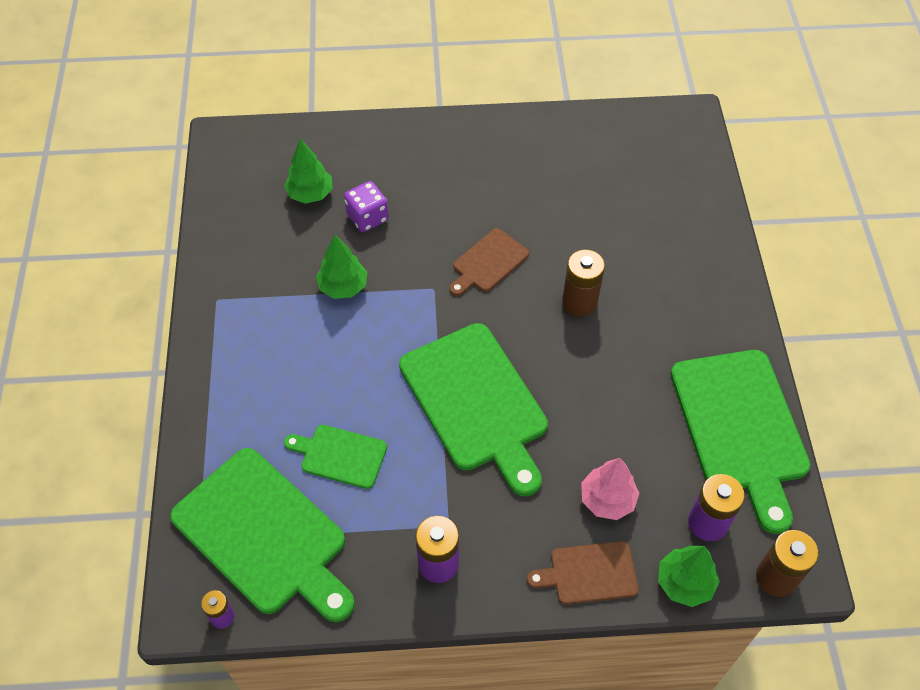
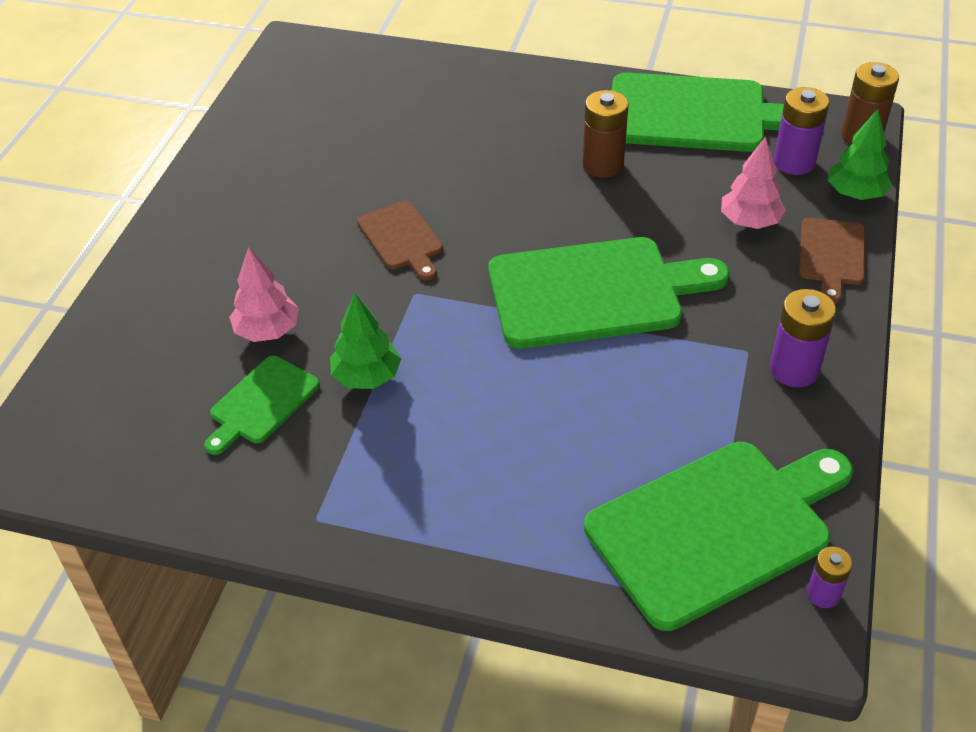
camera: 70 degrees left, 10 degrees down
(310, 194) = (189, 381): green tree -> none
(340, 455) = (623, 429): green cutting board -> green cutting board (261, 403)
(367, 218) = (267, 331): purple dice -> pink tree
(579, 302) = (495, 181): brown battery -> brown battery (603, 165)

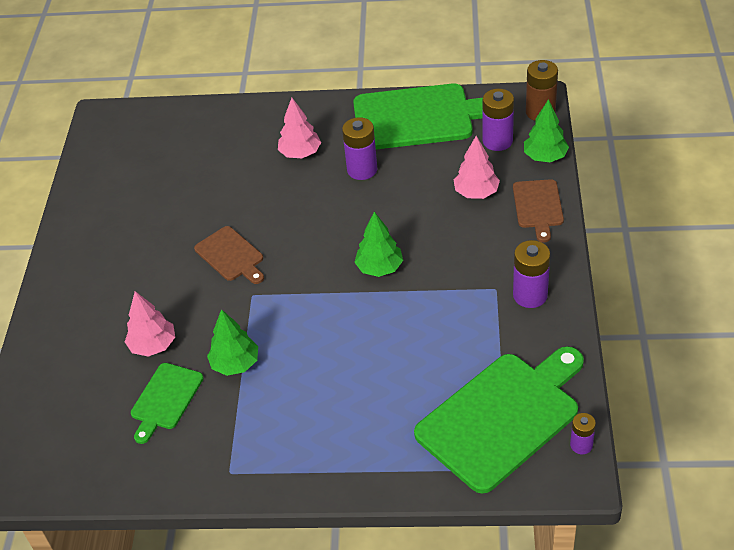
camera: 10 degrees left, 0 degrees up
(527, 131) = (300, 153): none -> pink tree
(593, 292) = (379, 268): green cutting board -> green tree
(603, 165) = (362, 170): brown battery -> purple battery

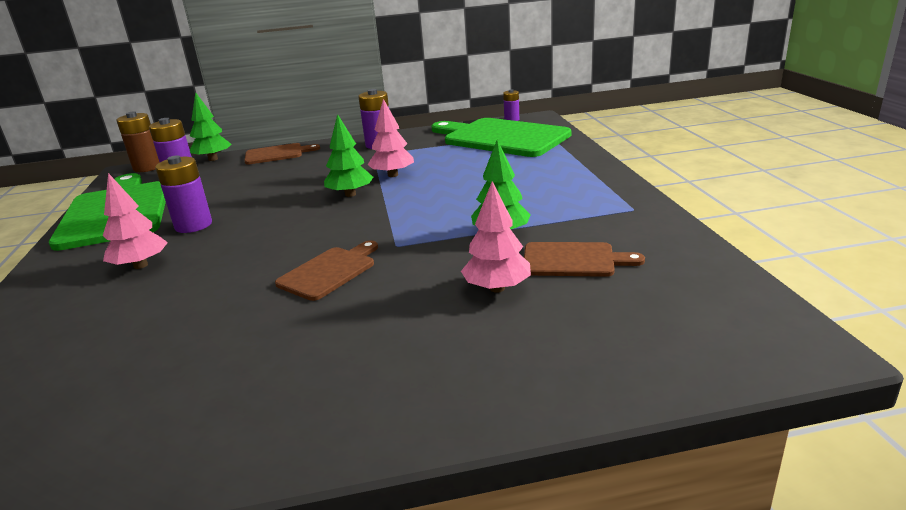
camera: 105 degrees left, 20 degrees down
(165, 399) = (573, 260): green cutting board -> brown cutting board
(476, 193) = (252, 174): pink tree -> pink tree (392, 175)

